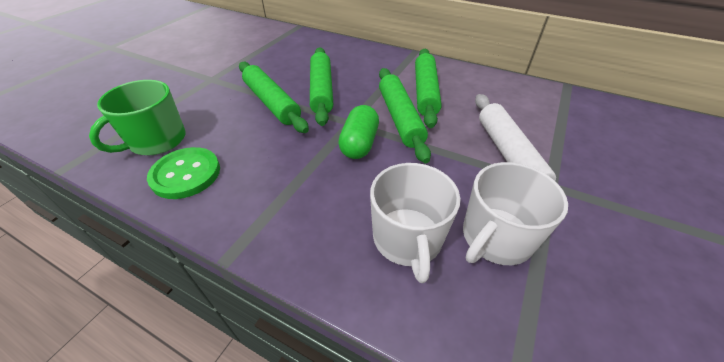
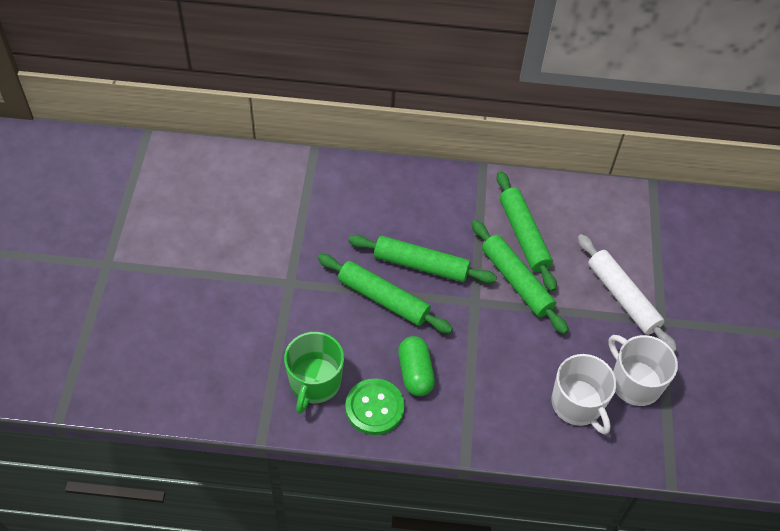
camera: 25 degrees left, 10 degrees up
(322, 90) = (421, 265): green rolling pin -> green rolling pin turned 45 degrees counterclockwise
(359, 144) = (497, 326): green capsule -> green capsule (415, 373)
(495, 238) = (634, 382): white mug -> white mug turned 120 degrees clockwise

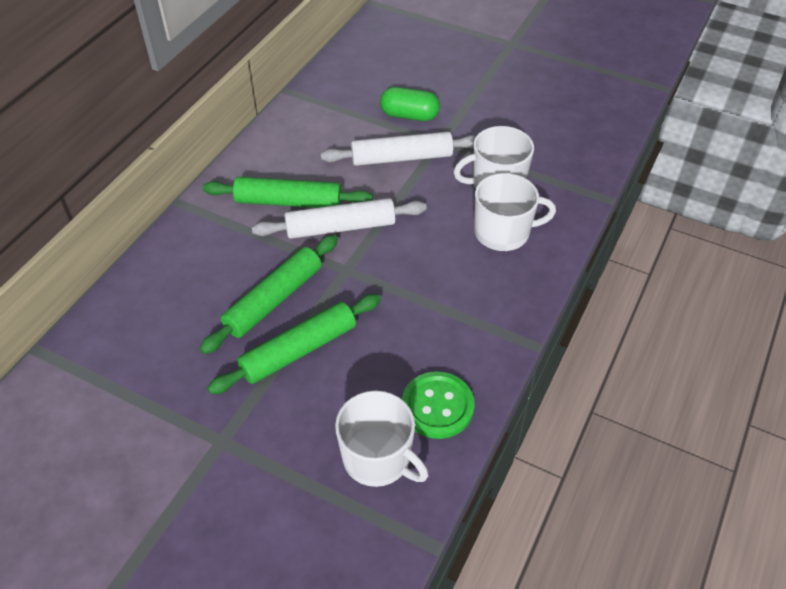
camera: 65 degrees left, 5 degrees down
(314, 383) = (378, 458): green mug -> white mug
(415, 373) = (410, 352): green capsule -> green capsule (409, 115)
(516, 281) = (340, 227): green rolling pin -> white rolling pin

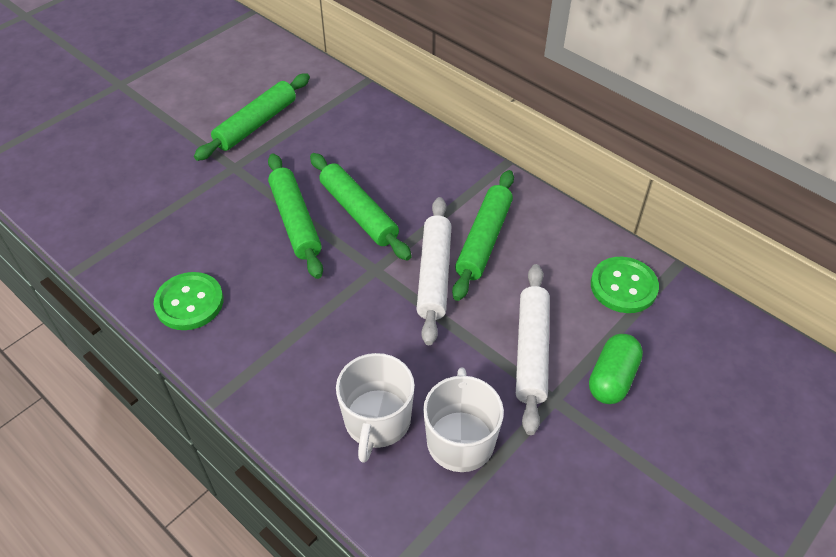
camera: 105 degrees right, 0 degrees up
(135, 444) = (256, 124): none -> green rolling pin
(318, 116) = (623, 286): none -> green button
(378, 458) = (165, 253): white mug -> none

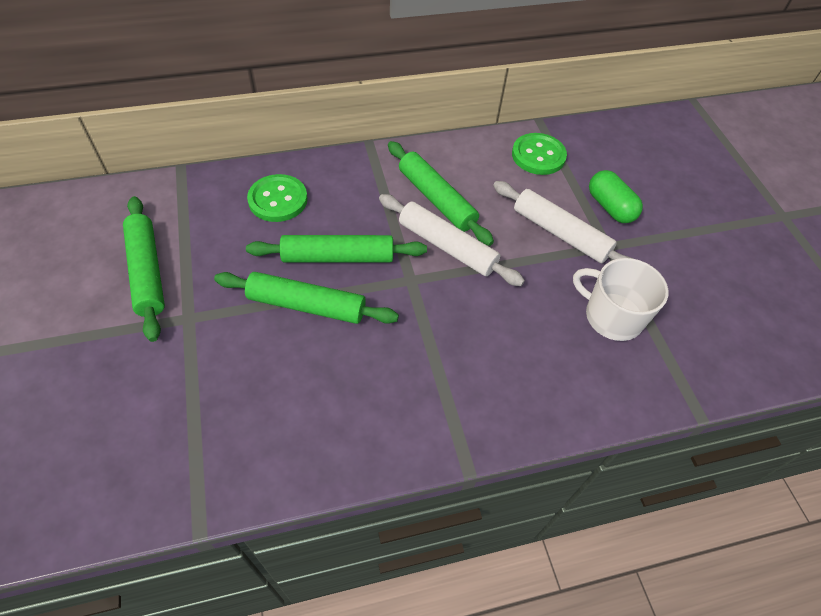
camera: 60 degrees left, 5 degrees up
(189, 303) = (336, 438): green button -> green button (278, 200)
(377, 421) = (565, 359): white mug -> none

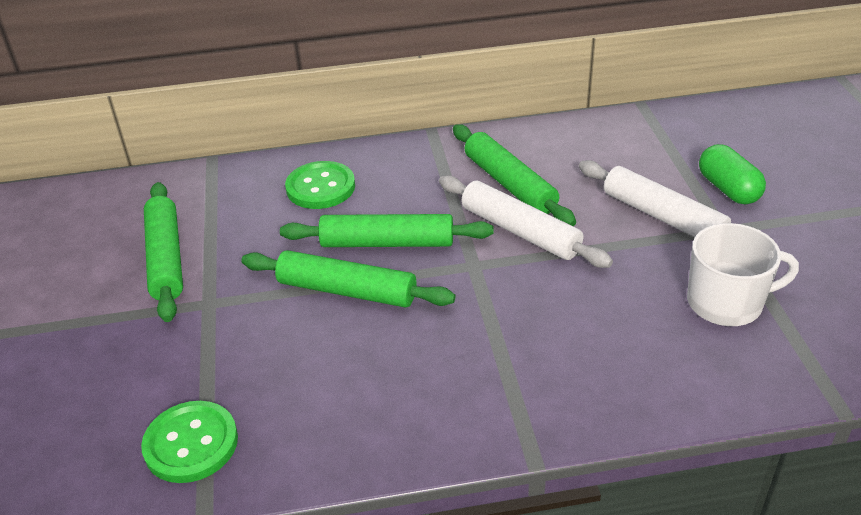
camera: 10 degrees right, 15 degrees down
(538, 155) = (638, 138): green button -> green button (191, 444)
(612, 316) = (726, 302): white mug -> white mug turned 135 degrees clockwise

